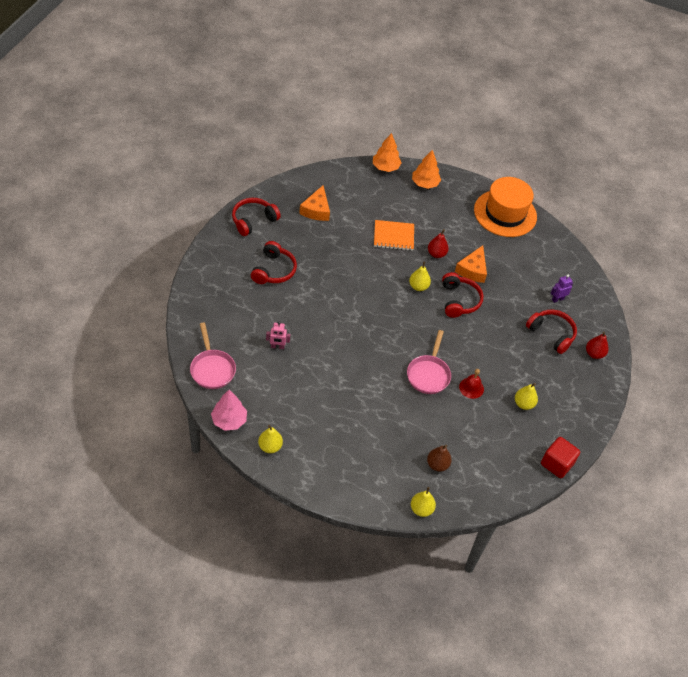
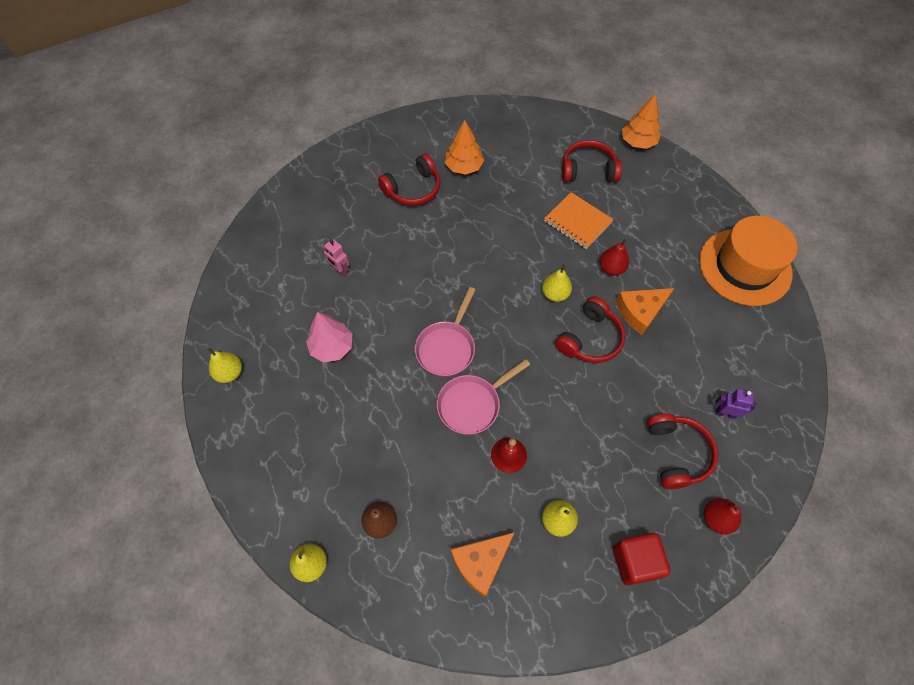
camera: 45 degrees right, 10 degrees up
(212, 369) = (257, 255): pink pan -> pink pan (447, 348)
(229, 420) = (220, 318): pink tree -> pink tree (332, 347)
(253, 220) = (441, 128): red headphones -> red headphones (588, 170)
(316, 210) = (517, 150): orange cheese -> orange cheese (481, 562)
(425, 183) = (669, 182): orange tree -> orange tree (464, 167)
(556, 464) = (530, 634): red cube -> red cube (635, 561)

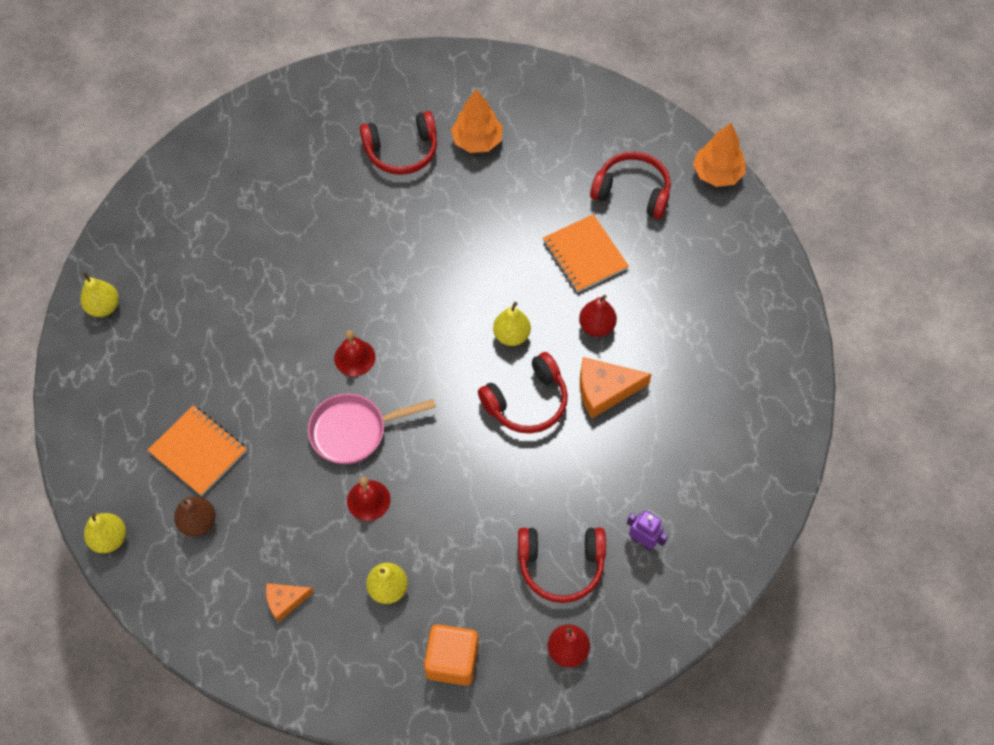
camera: 20 degrees right, 0 degrees up
(332, 347) = (226, 314): pink tree -> none
(340, 270) = (272, 227): pink robot -> none
(356, 463) = (198, 451): none -> orange notebook
(447, 348) = (354, 357): pink pan -> red bell
(481, 562) = (285, 601): orange cheese -> orange cheese, size x0.60
(635, 561) = (452, 660): red cube -> orange cube
(677, 453) = (561, 565): red headphones -> red headphones turned 75 degrees clockwise
(744, 267) = (767, 378): orange hat -> none

